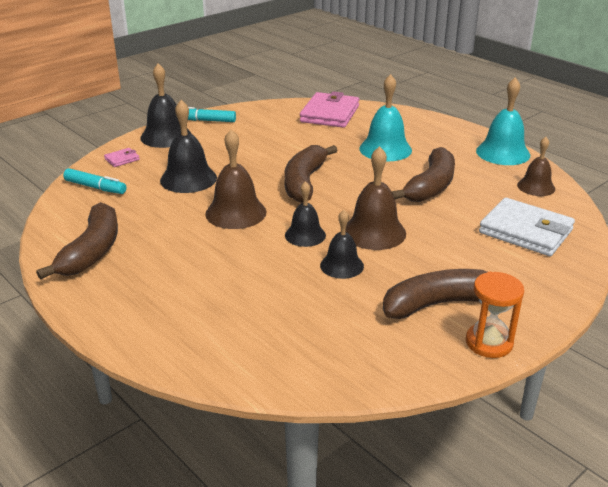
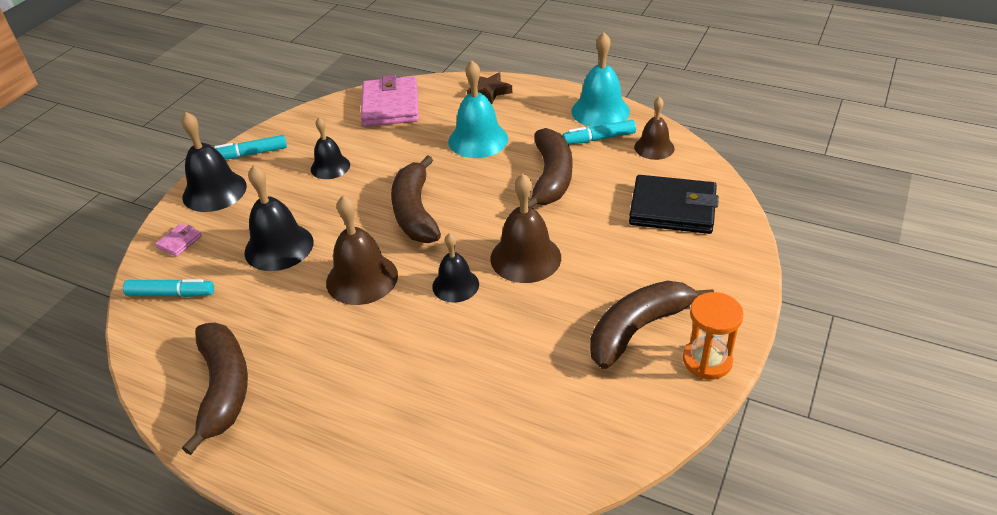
camera: 20 degrees left, 10 degrees up
(342, 265) = (516, 313): black bell -> black bell (330, 167)
(415, 121) = (489, 91): none -> brown star
(489, 170) = (599, 139): none -> turquoise marker
(525, 231) = (672, 209): white wallet -> black wallet

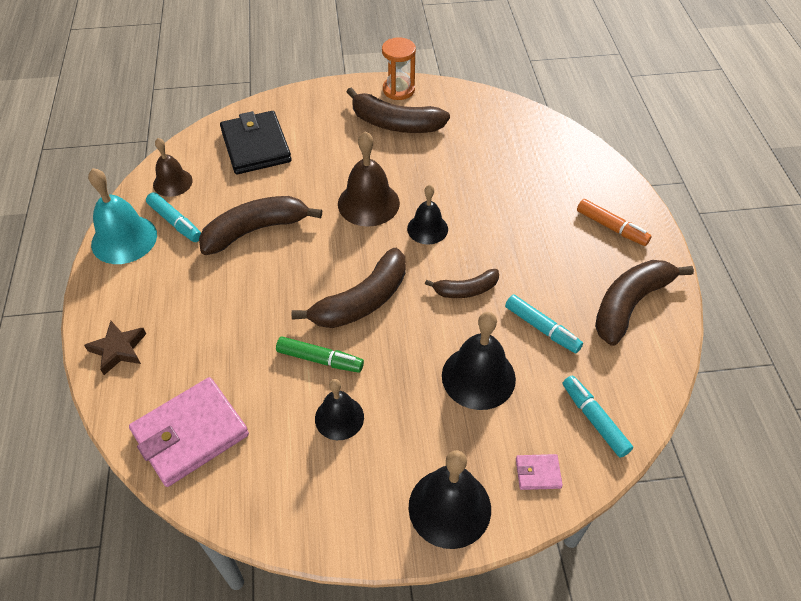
camera: 125 degrees left, 10 degrees up
(251, 154) = (365, 524): turquoise marker -> turquoise marker (542, 328)
(316, 440) = (611, 227): none -> orange marker
(362, 278) = (466, 290): brown bell -> brown banana
(385, 173) = (320, 359): none -> green marker
(478, 140) = (222, 312): turquoise bell -> none

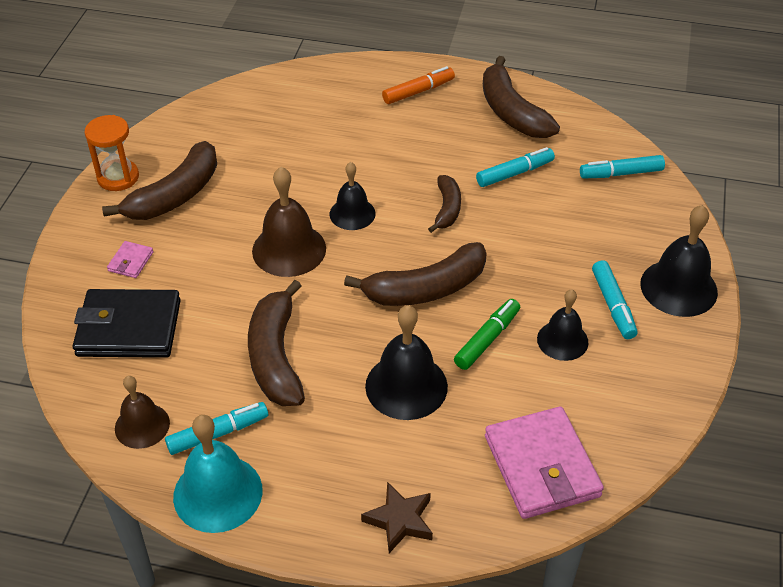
camera: 70 degrees left, 5 degrees down
(362, 301) = (425, 289): brown banana -> brown banana turned 90 degrees clockwise
(400, 451) = (613, 305): none -> turquoise marker
(478, 377) = (552, 230): black bell -> black bell (406, 386)
(538, 473) = (661, 223): pink wallet -> pink wallet (131, 261)

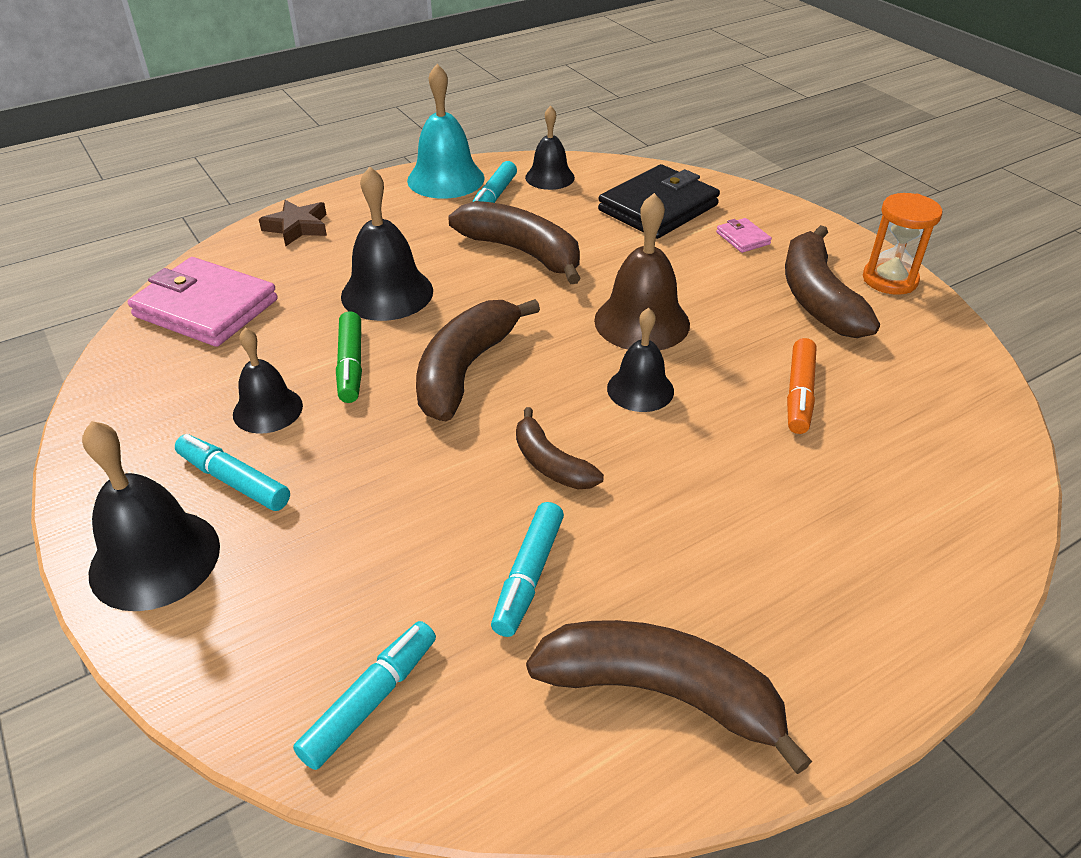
camera: 135 degrees right, 5 degrees down
(142, 425) = (550, 177): brown bell -> black bell
(418, 91) = (833, 615): orange marker -> orange marker (799, 394)

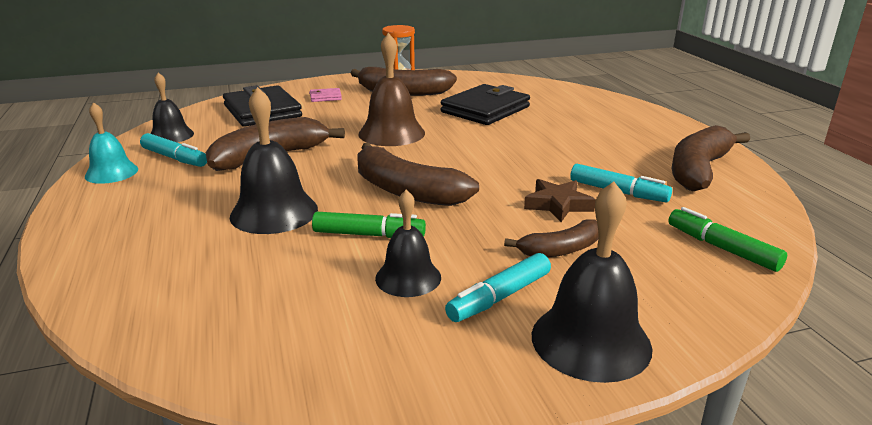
camera: 75 degrees left, 15 degrees down
(206, 308) = (202, 312): pink wallet -> none
(297, 227) = (98, 251): brown star -> brown star (557, 205)
(370, 700) = (722, 248): turquoise marker -> green marker
(446, 179) = (111, 172): turquoise bell -> turquoise bell, size x0.64
(550, 463) = (520, 175): brown banana -> brown banana (560, 250)
(640, 389) = (460, 143): black bell -> none
(799, 394) = (485, 109): orange marker -> black wallet

